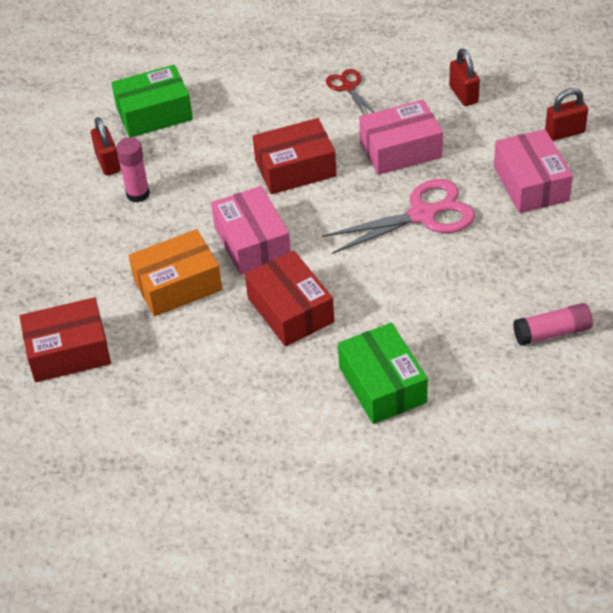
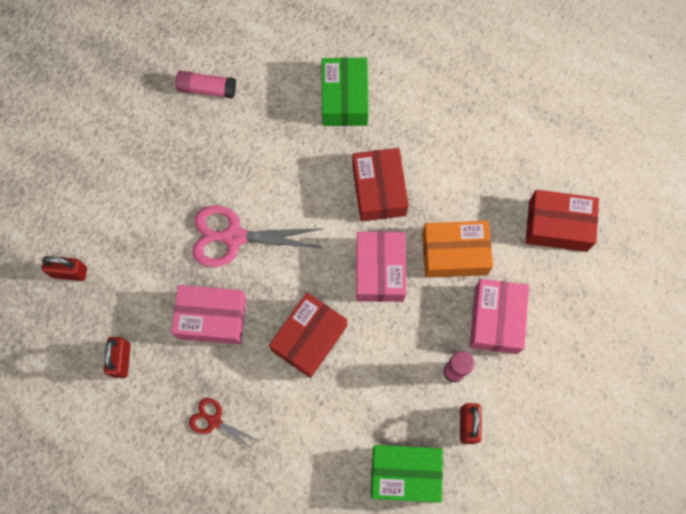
camera: 160 degrees left, 25 degrees up
(295, 168) = (309, 338): red box -> red box turned 60 degrees counterclockwise
(348, 87) = (214, 421): red scissors -> red scissors turned 120 degrees clockwise
(530, 183) = (132, 230): pink box -> pink box (496, 319)

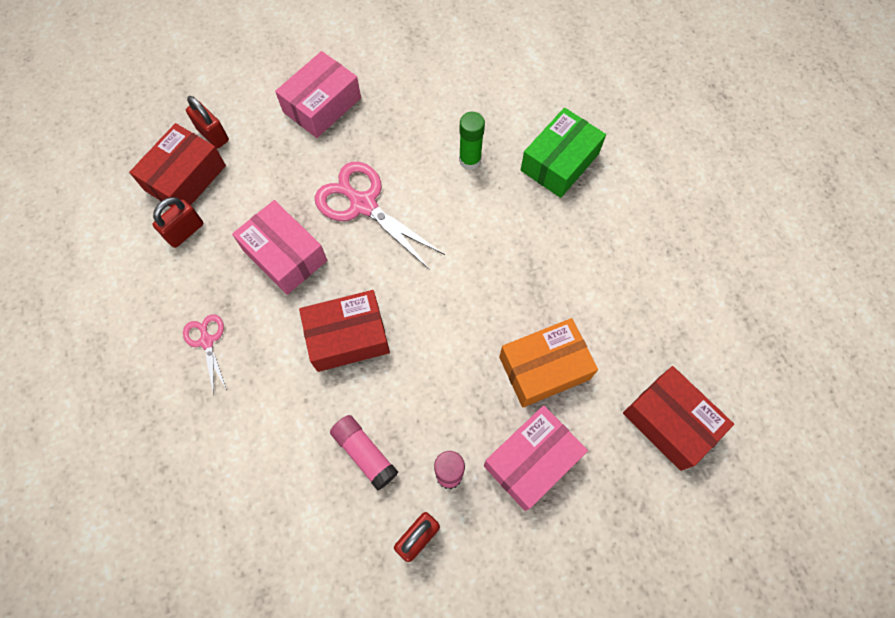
camera: 40 degrees right, 5 degrees down
(207, 89) = (449, 75): pink glue stick -> pink glue stick (365, 453)
(214, 421) = (207, 341): red scissors -> pink scissors
(280, 145) = (470, 160): none -> green glue stick
(379, 190) = (523, 259): red box -> red box (185, 178)
(379, 271) = (461, 329): pink box -> pink box (322, 105)
(405, 474) = (320, 531): green box -> none
(454, 253) = (544, 368): orange box -> orange box turned 60 degrees counterclockwise

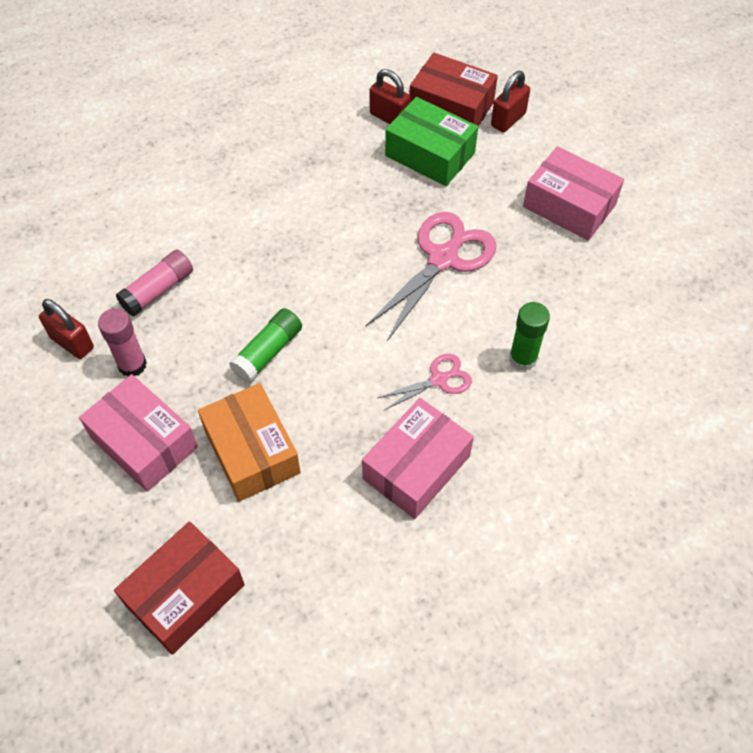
camera: 85 degrees right, 10 degrees down
(207, 341) = (272, 153): pink scissors -> pink scissors (438, 380)
(285, 255) = (372, 198): pink box -> pink box (416, 467)
(348, 337) = (282, 262): red box -> none
(446, 352) = (268, 352): none -> green glue stick
(559, 162) = (539, 461): green box -> green box (430, 154)

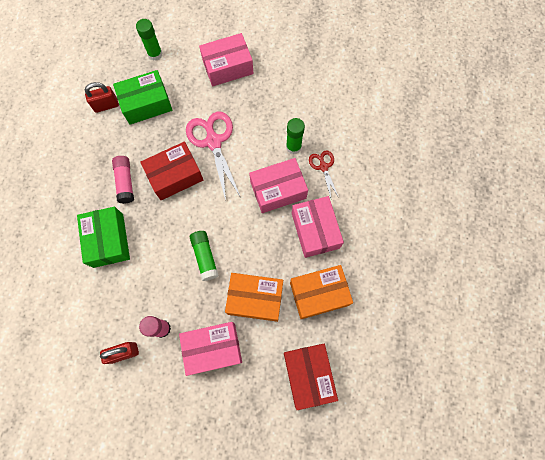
camera: 55 degrees left, 15 degrees up
(158, 290) = (125, 289): pink glue stick -> pink glue stick (125, 182)
(210, 233) = (108, 240): none -> green box
(320, 533) = (319, 294): none -> orange box
(438, 380) = (278, 190): pink scissors -> pink box
(451, 107) = (125, 73): red box -> red box (175, 176)
(508, 120) = (155, 54): red padlock -> green glue stick
(526, 417) = (323, 167): none -> red scissors

